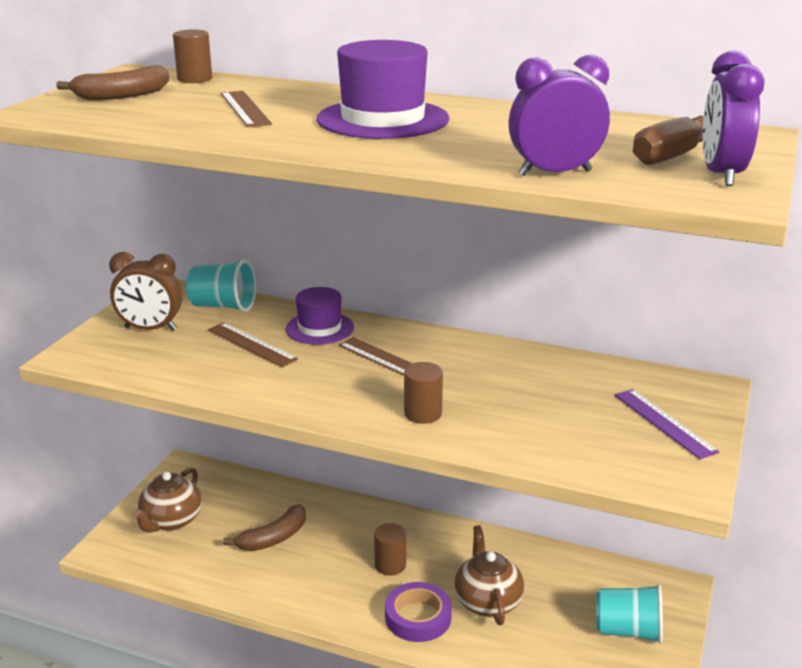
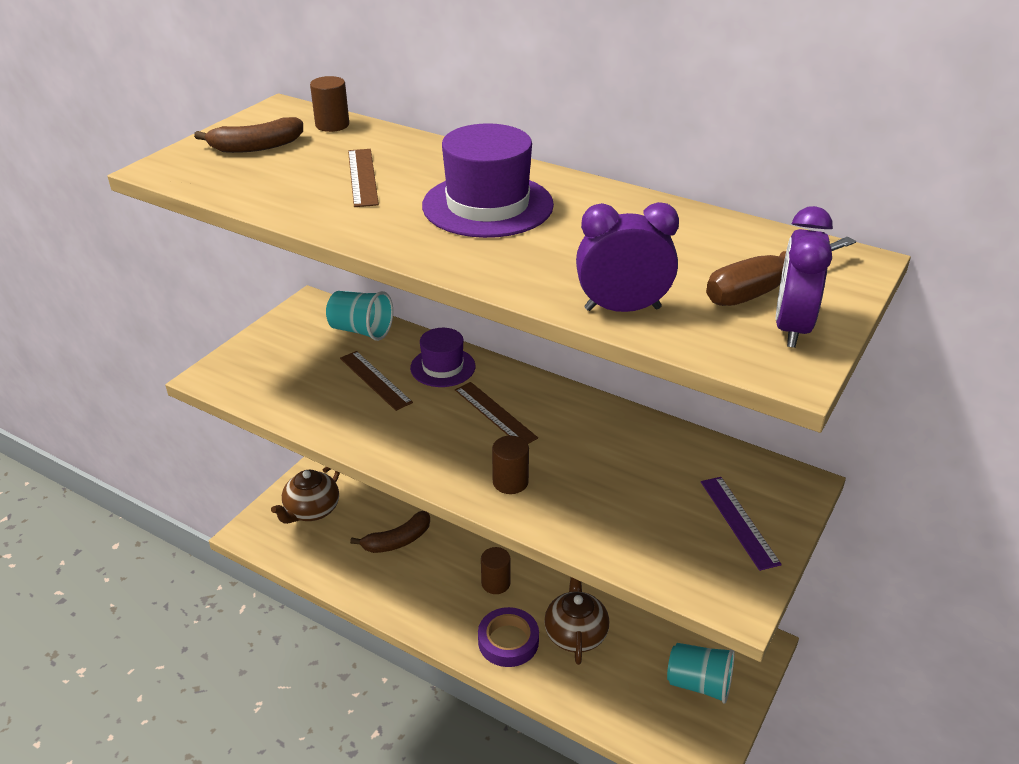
camera: 10 degrees right, 10 degrees up
(150, 329) = (289, 351): brown clock -> none

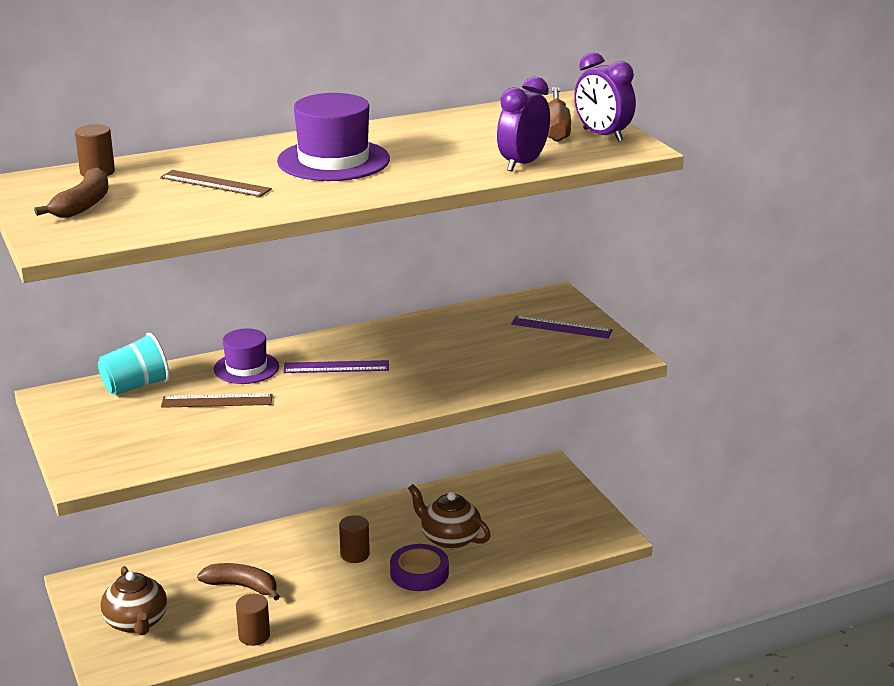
camera: 55 degrees left, 10 degrees down
(398, 540) = (242, 586): brown banana -> brown banana turned 75 degrees counterclockwise
(495, 413) = (336, 367): brown ruler -> purple ruler
(510, 482) = (419, 387): brown cylinder -> brown cylinder (254, 636)
(699, 684) = (552, 506): turquoise cup -> none

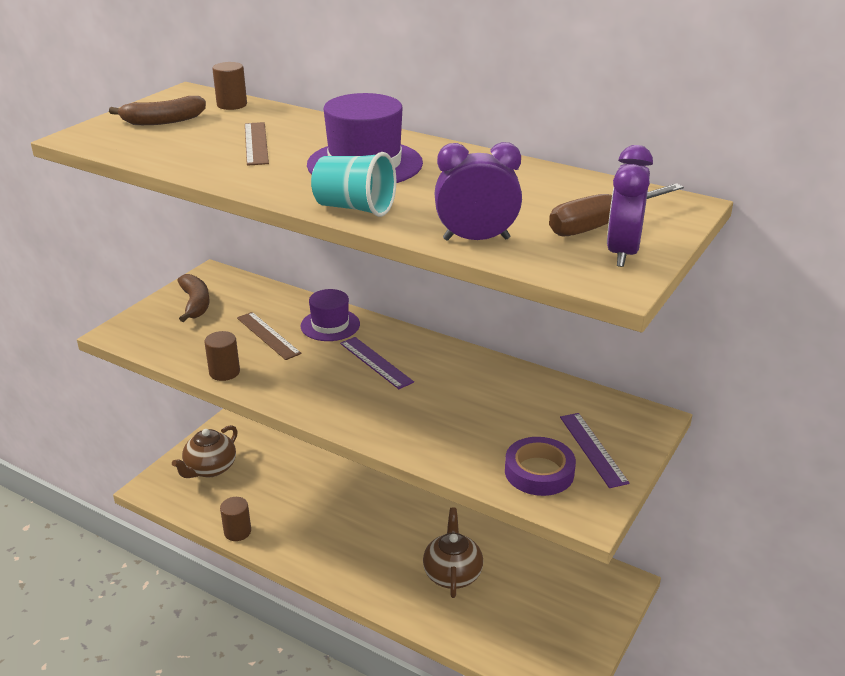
camera: 55 degrees right, 5 degrees up
(136, 386) = (257, 296): turquoise cup -> turquoise cup (354, 208)
(242, 586) = (289, 494): brown banana -> brown banana (195, 304)
(355, 554) = (379, 530): brown cylinder -> brown cylinder (224, 372)
(419, 573) = (389, 580): purple tape -> purple tape (539, 472)

